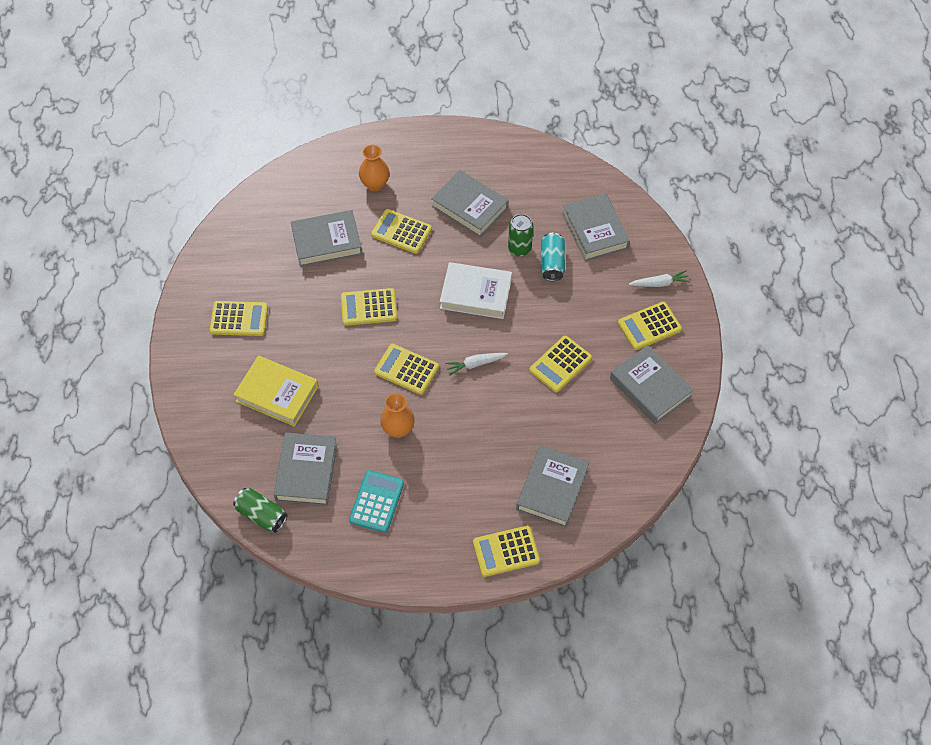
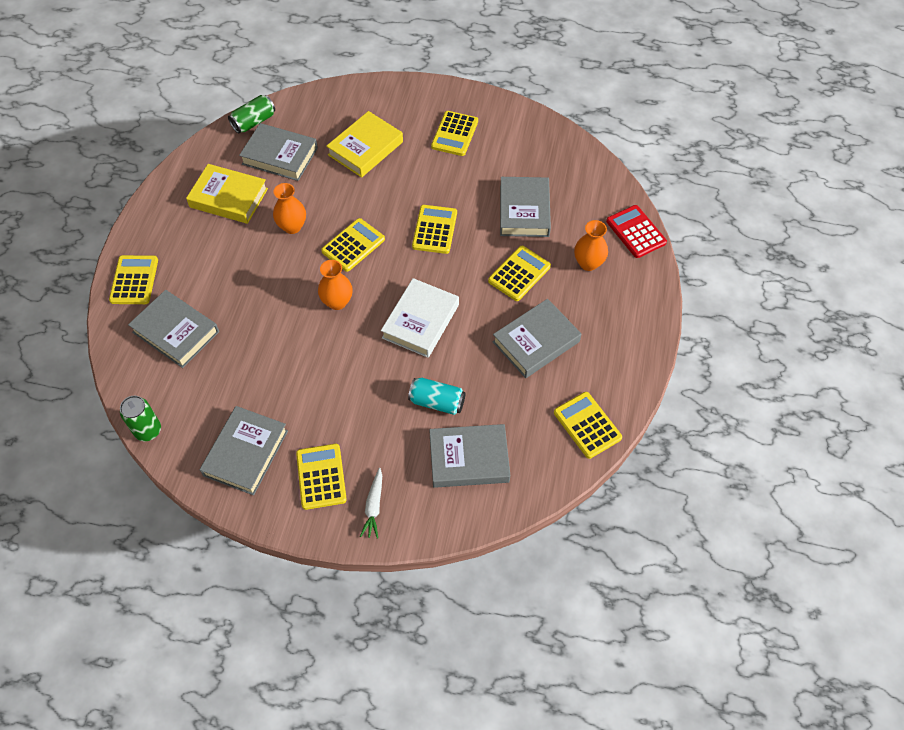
camera: 105 degrees right, 0 degrees up
(330, 156) = (636, 232): none -> red calculator
(376, 501) = (228, 198): turquoise calculator -> yellow book
(475, 364) = (337, 302): white carrot -> orange vase
(519, 249) = (466, 375): green can -> green can (148, 430)
(560, 364) = (307, 376): yellow calculator -> yellow calculator (587, 425)
(650, 388) = (246, 453): grey book -> grey book turned 45 degrees counterclockwise

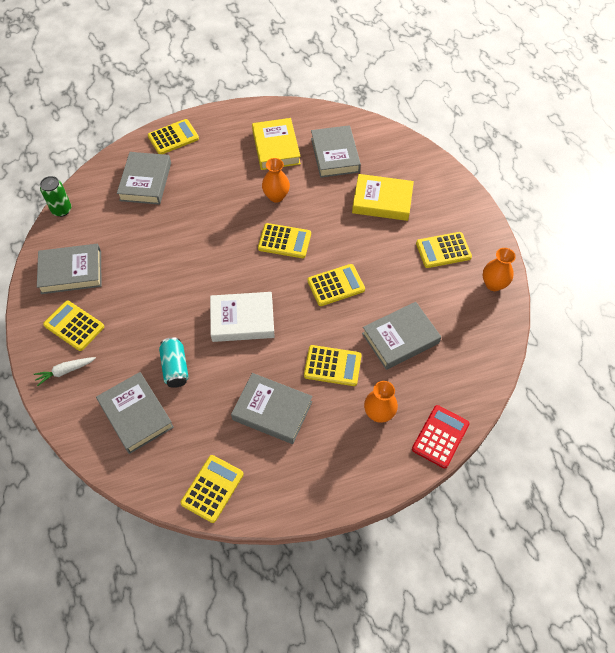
camera: 60 degrees right, 0 degrees up
(254, 122) = (355, 124): green can -> none
(321, 476) = (74, 326): yellow calculator -> yellow calculator turned 105 degrees counterclockwise
(337, 302) = (227, 258): orange vase -> orange vase (493, 284)

